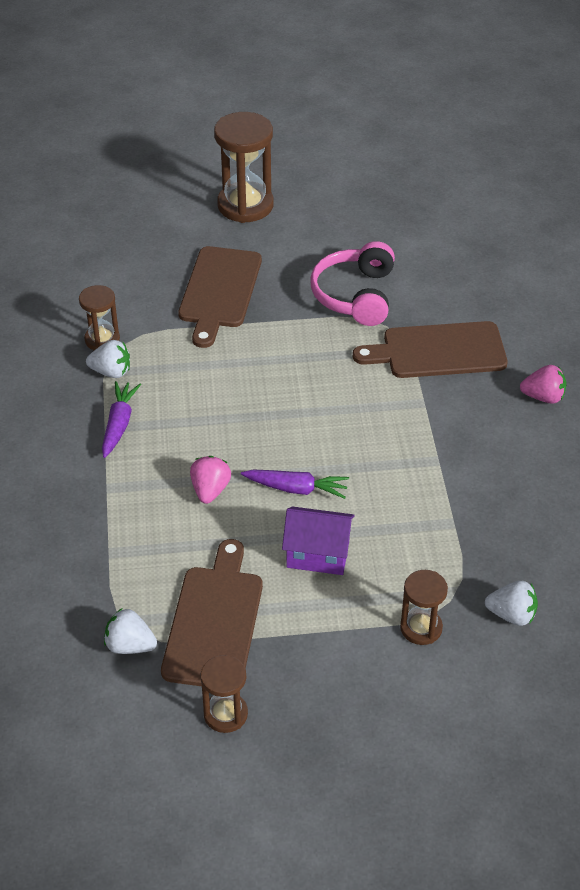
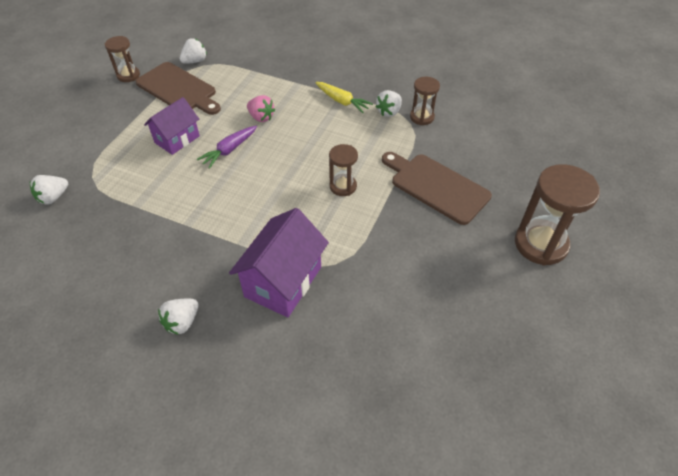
camera: 120 degrees right, 5 degrees up
(119, 424) = (342, 101): purple carrot -> yellow carrot
(355, 295) = (382, 262): pink headphones -> none
(421, 628) = (91, 157): brown hourglass -> brown hourglass (343, 186)
(438, 351) = (283, 282): brown cutting board -> purple house
(543, 397) = (182, 322): pink strawberry -> white strawberry

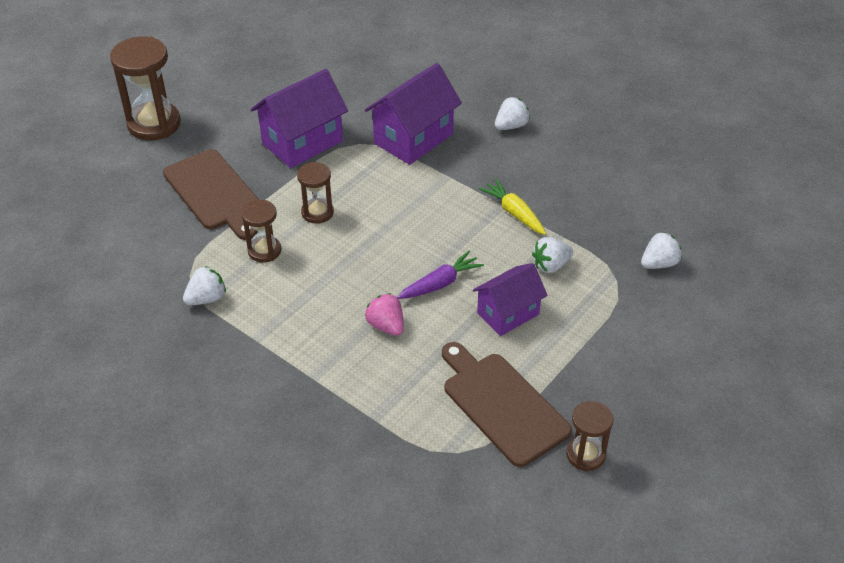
camera: 165 degrees left, 5 degrees down
(195, 61) = (470, 465): white strawberry -> white strawberry (551, 265)
(342, 101) = (262, 329): yellow carrot -> yellow carrot (514, 213)
(390, 253) = (302, 142): none -> purple house
(422, 117) = (168, 281): brown hourglass -> brown hourglass (264, 251)

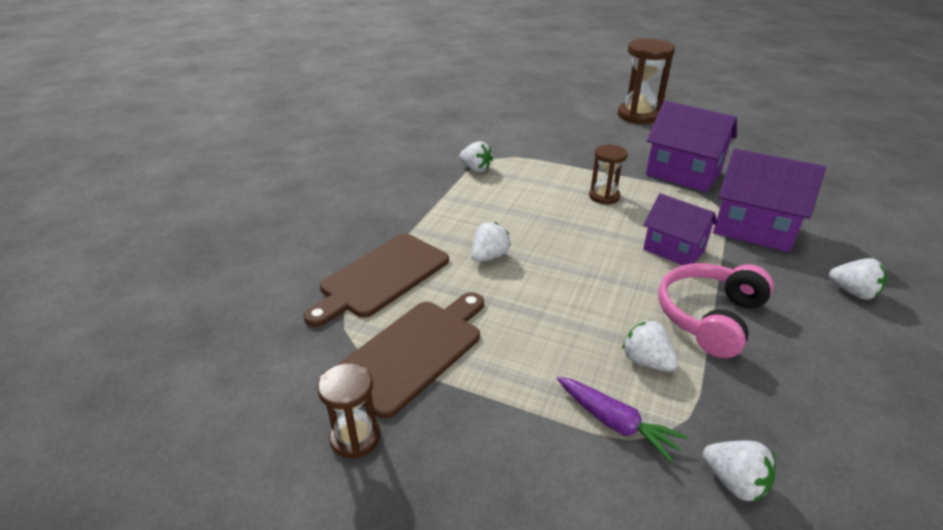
camera: 75 degrees right, 10 degrees down
(213, 193) = (587, 150): brown cutting board -> brown cutting board (381, 277)
(264, 251) = (541, 182): brown hourglass -> none
(386, 326) = (489, 256): pink strawberry -> white strawberry
(440, 283) = (563, 280): purple carrot -> purple carrot (615, 423)
(508, 313) = (547, 336): purple house -> purple house (673, 250)
(514, 213) = (709, 317): yellow carrot -> pink headphones

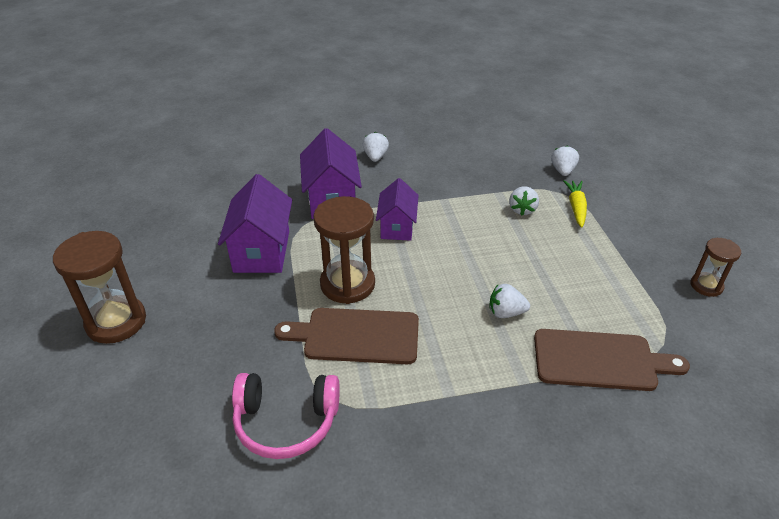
camera: 125 degrees left, 5 degrees up
(414, 351) = (633, 298): brown cutting board -> brown cutting board (356, 336)
(475, 169) = (370, 402): white strawberry -> none
(604, 196) = (347, 284): brown hourglass -> brown hourglass, size x1.77
(615, 423) = (576, 207): purple carrot -> yellow carrot
(709, 317) = (457, 198): pink headphones -> pink headphones (286, 422)

